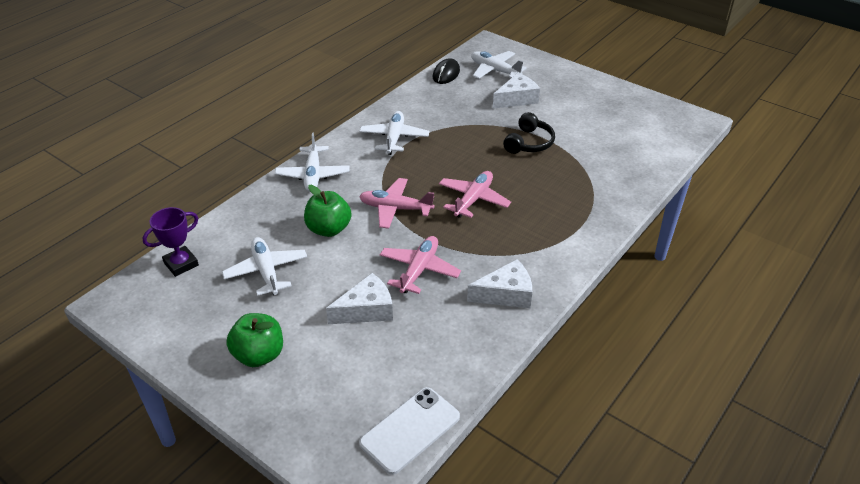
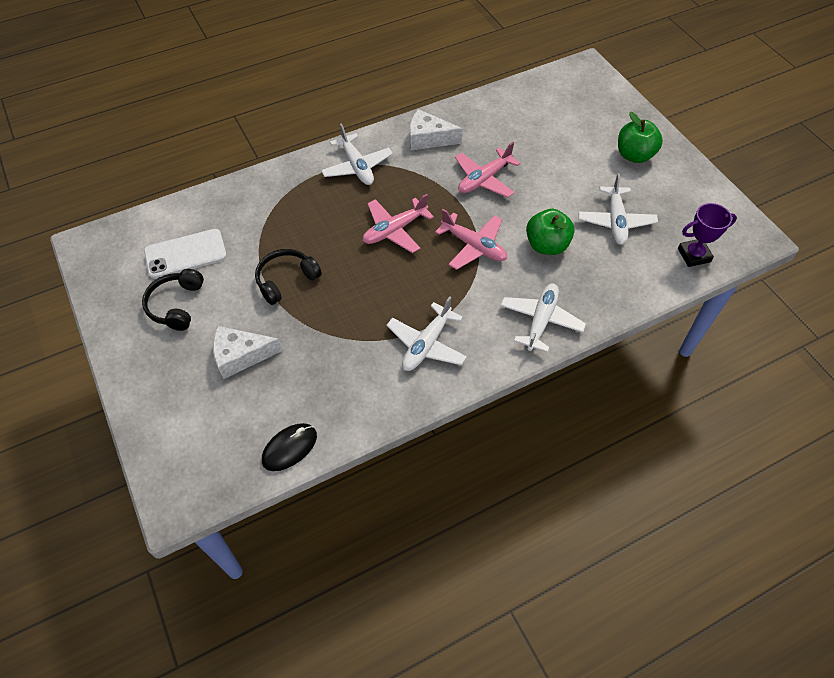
camera: 155 degrees left, 15 degrees up
(366, 310) = (542, 162): white cheese -> none
(410, 430) = (545, 82): white phone -> white phone (185, 254)
(495, 70) = (221, 427): white plane -> white plane (357, 166)
(589, 109) = (176, 305): none -> black headphones

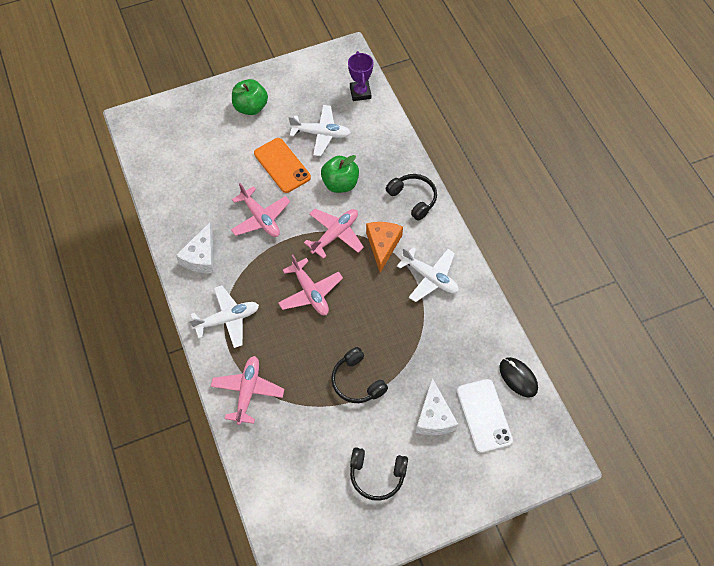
camera: 85 degrees left, 5 degrees up
(185, 254) = (317, 472): white phone -> white phone (484, 415)
(276, 191) = (248, 391): none -> pink plane
(466, 293) = (382, 245): none -> orange cheese
(541, 321) = (413, 199): white plane -> black headphones
(559, 190) = (282, 165): none -> orange phone

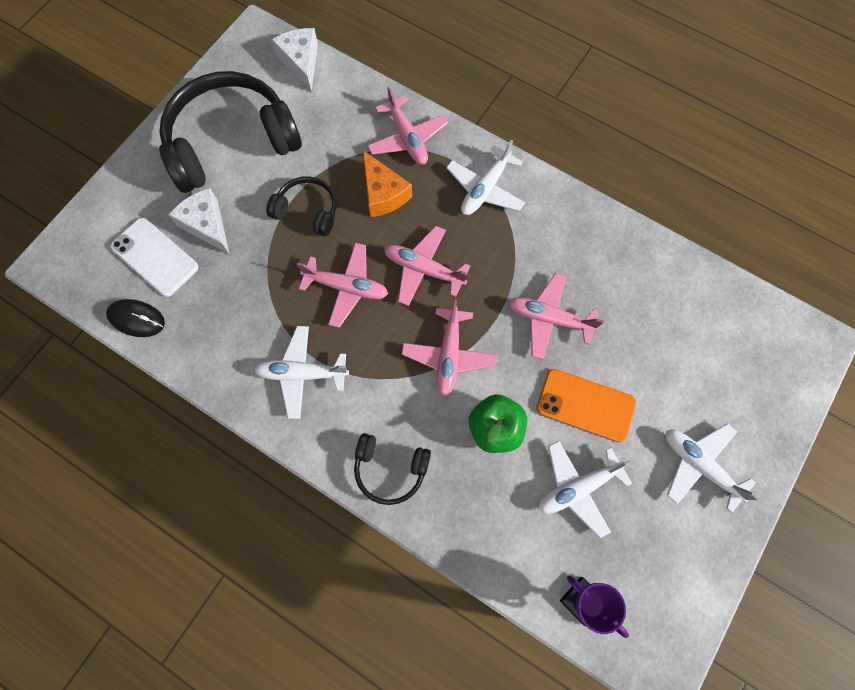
camera: 145 degrees right, 10 degrees up
(201, 257) = (571, 233): white cheese -> white cheese (301, 62)
(251, 107) = (699, 465): green apple -> white plane
(367, 312) = (346, 287): none -> pink plane
(377, 475) = (231, 143): black headphones -> black headphones, size x2.06
(382, 245) = (384, 378): orange cheese -> orange cheese (383, 193)

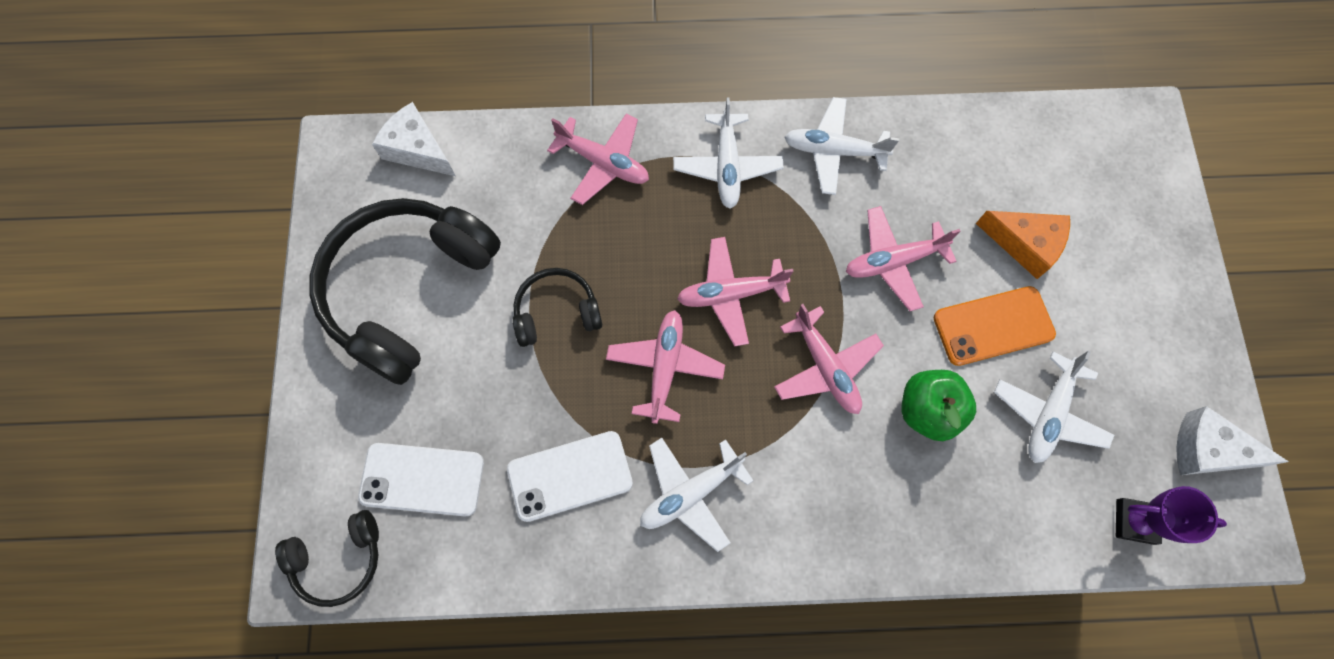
camera: 35 degrees left, 0 degrees up
(136, 319) = (457, 563): black mouse -> none
(207, 225) = (454, 402): white cheese -> white cheese (1207, 450)
(239, 313) = (570, 476): none -> white phone
(346, 287) = (665, 367): pink plane -> pink plane turned 60 degrees counterclockwise
(383, 193) = (624, 239): orange cheese -> orange cheese (1025, 244)
(390, 469) = (859, 527): black headphones -> black headphones (338, 559)
(699, 465) = (1137, 312): white plane -> white plane (834, 151)

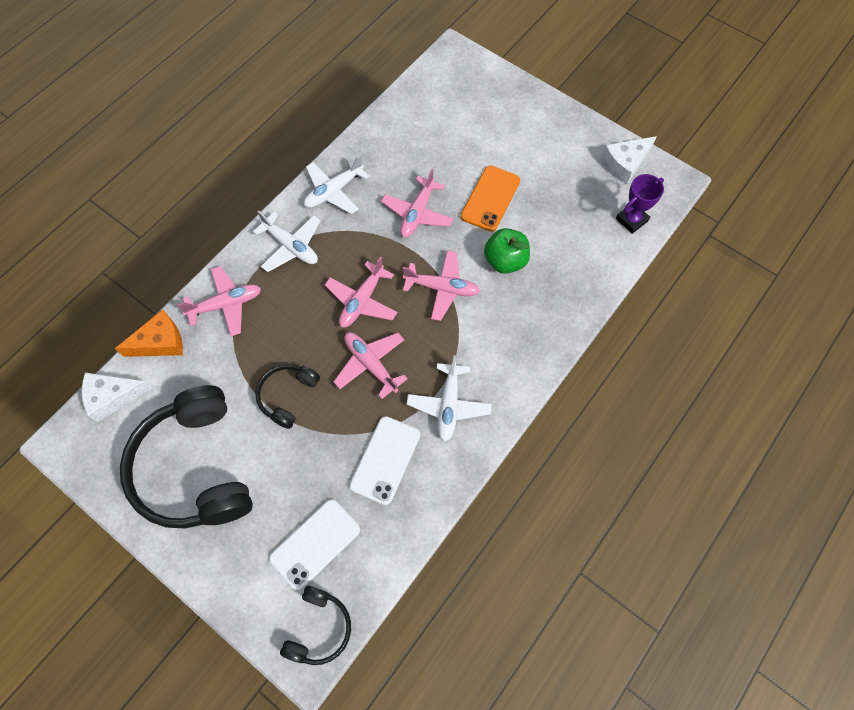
camera: 50 degrees left, 5 degrees down
(1025, 244) = (463, 151): orange cheese -> orange cheese (160, 342)
(1048, 413) = (552, 212): white plane -> none

